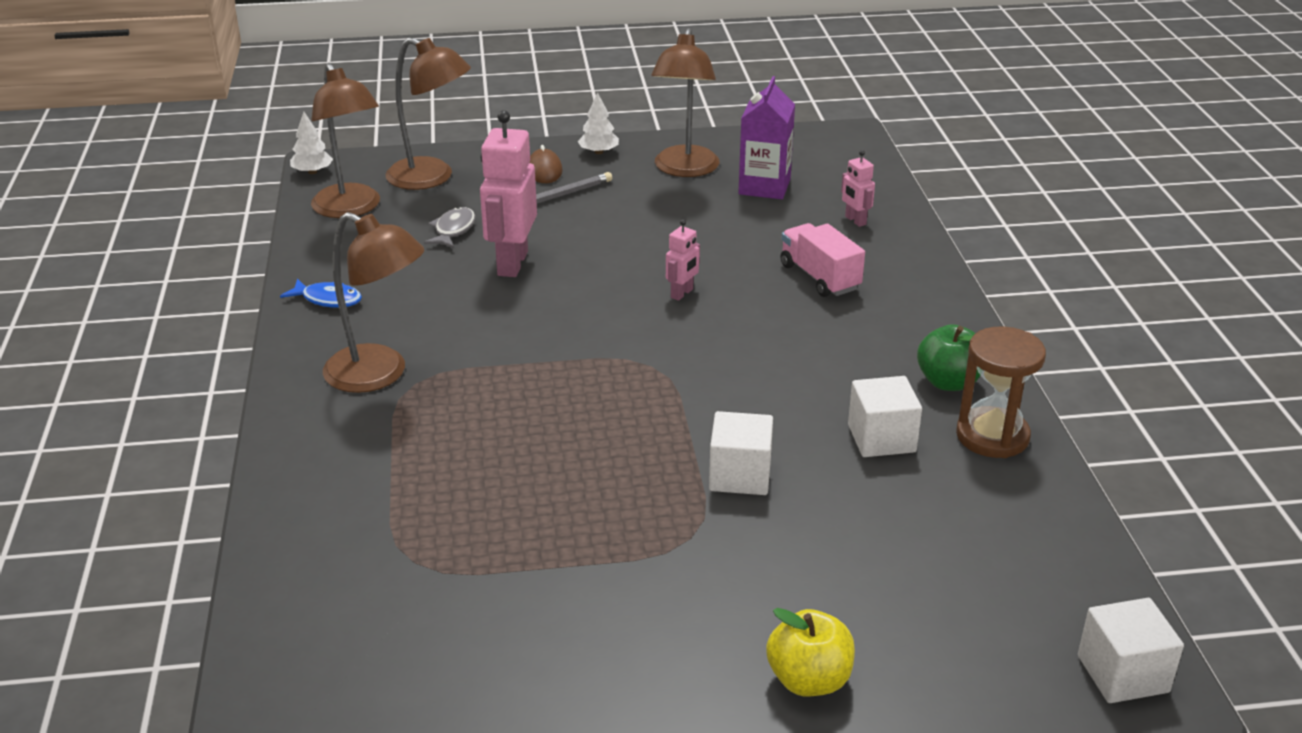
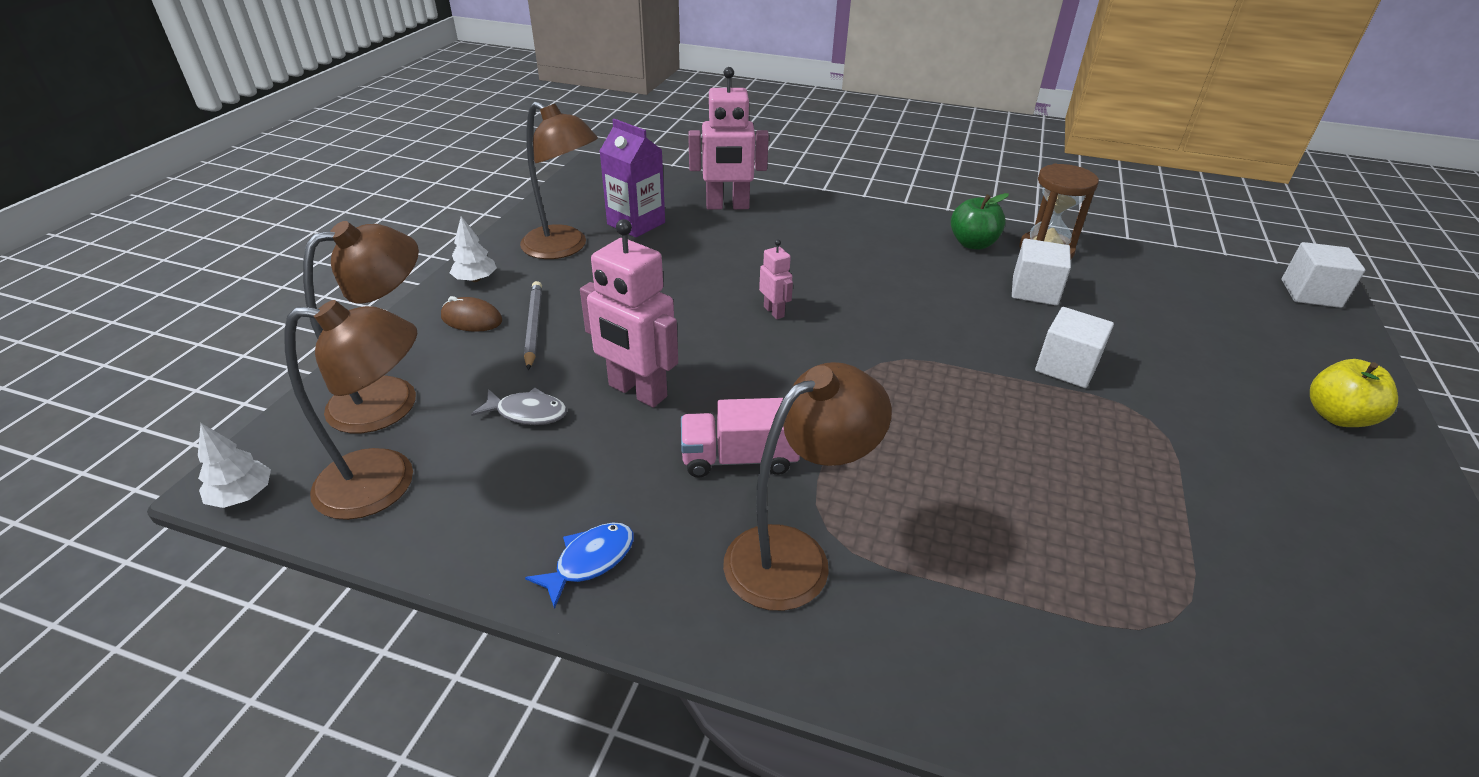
camera: 65 degrees left, 5 degrees up
(453, 230) = (527, 413): grey fish -> grey fish turned 150 degrees clockwise
(819, 277) = (798, 245): pink truck -> pink truck (739, 458)
(855, 220) = (727, 206): pink robot -> pink robot, size x2.03

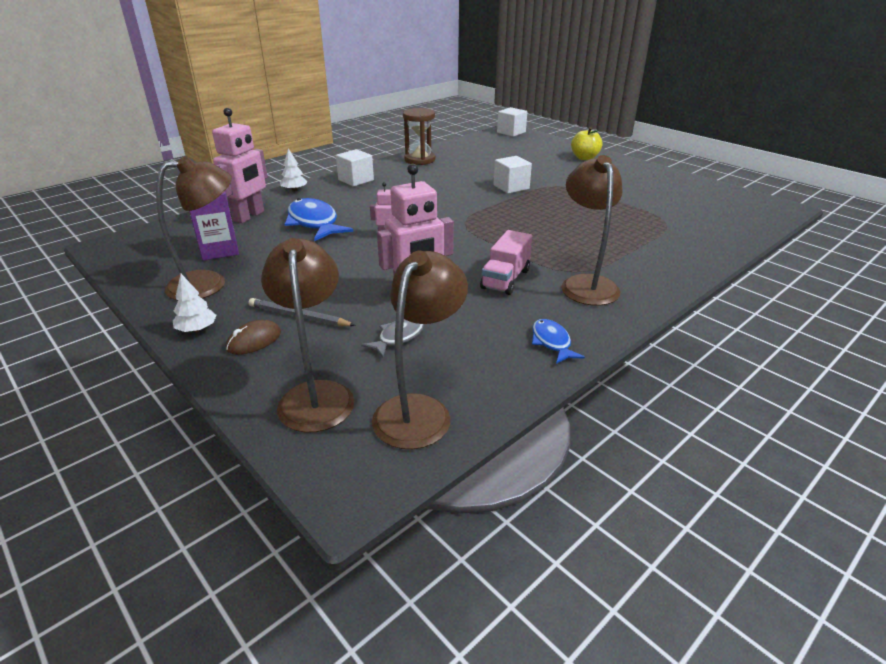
camera: 60 degrees left, 5 degrees down
(242, 495) = (370, 490): white tree -> white tree (294, 190)
(754, 250) = (314, 223): none -> blue fish
(972, 244) = (392, 171): green apple -> none
(1034, 291) = (448, 173): white cube -> white cube (356, 180)

